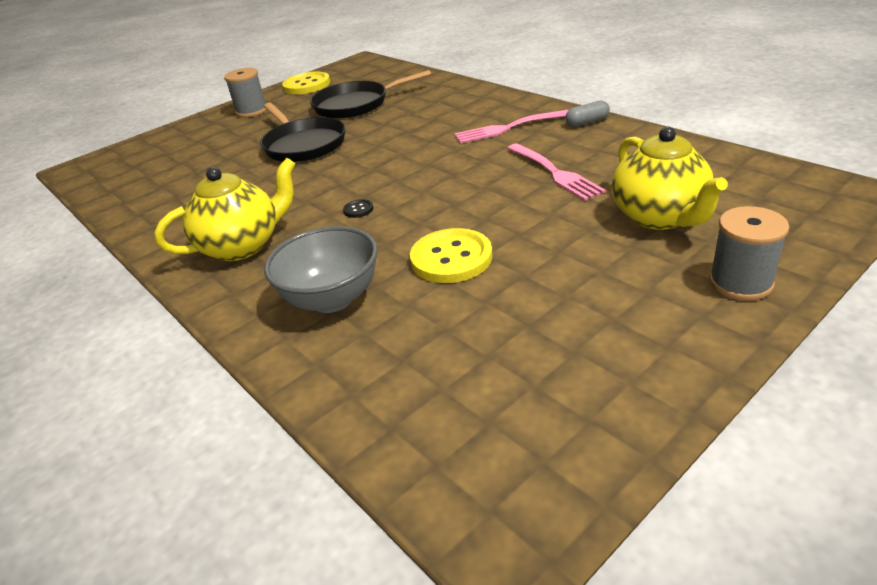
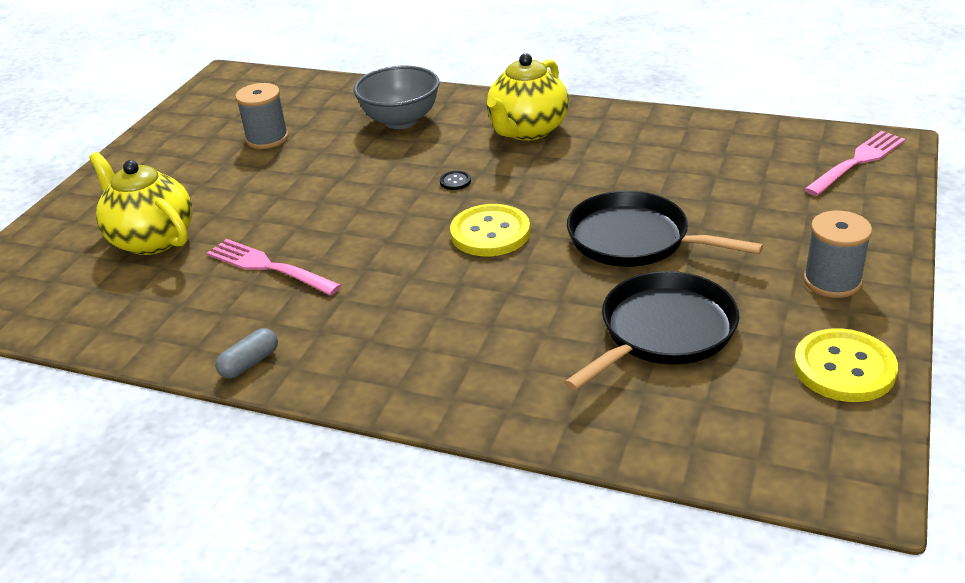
camera: 150 degrees right, 0 degrees up
(451, 258) = (328, 165): yellow button -> yellow button (490, 233)
(509, 127) = (361, 329): pink fork -> pink fork (857, 162)
(740, 282) = (94, 200): grey spool -> grey spool (267, 139)

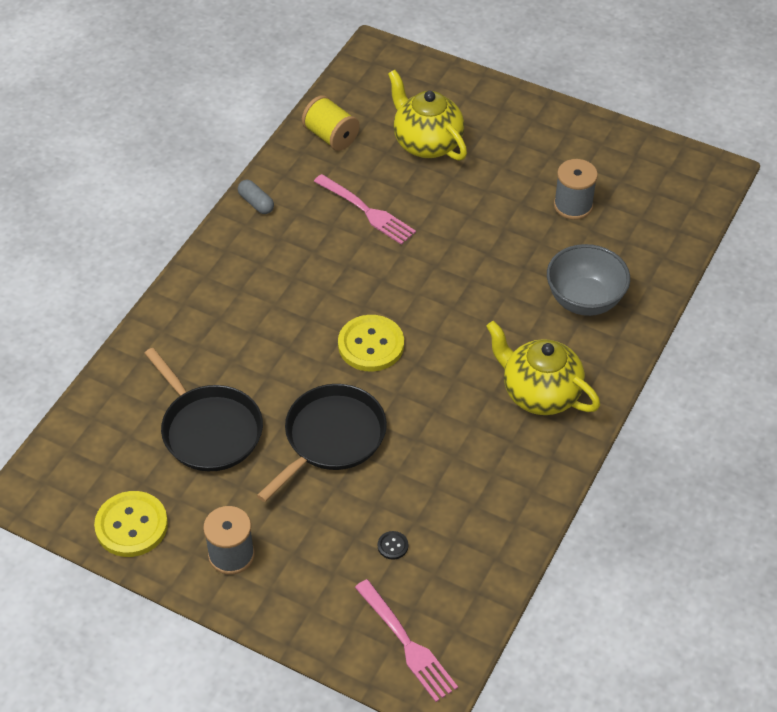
camera: 95 degrees right, 15 degrees up
(122, 316) = (331, 136): none -> yellow spool
(151, 239) = (426, 143): yellow teapot -> yellow teapot turned 90 degrees counterclockwise
(269, 267) = (366, 211): pink fork -> pink fork turned 90 degrees clockwise
(455, 181) = (459, 330): black button -> black button (392, 546)

